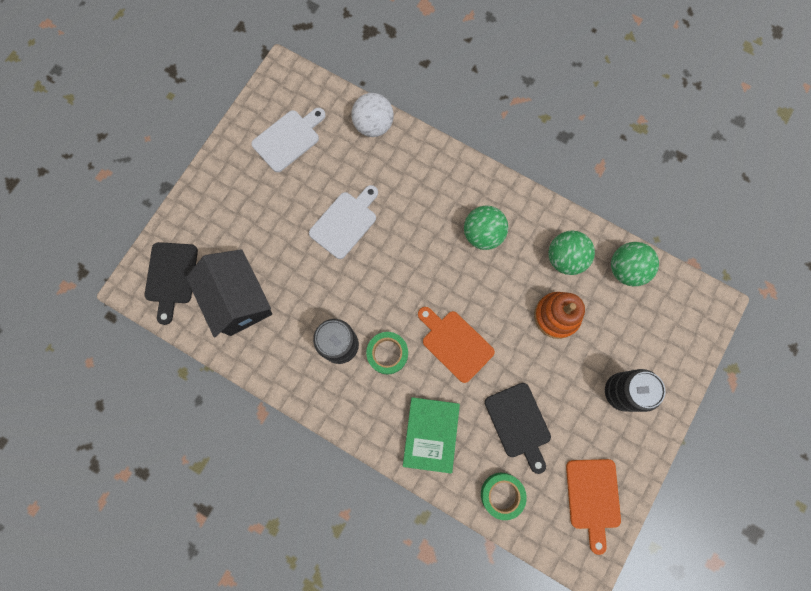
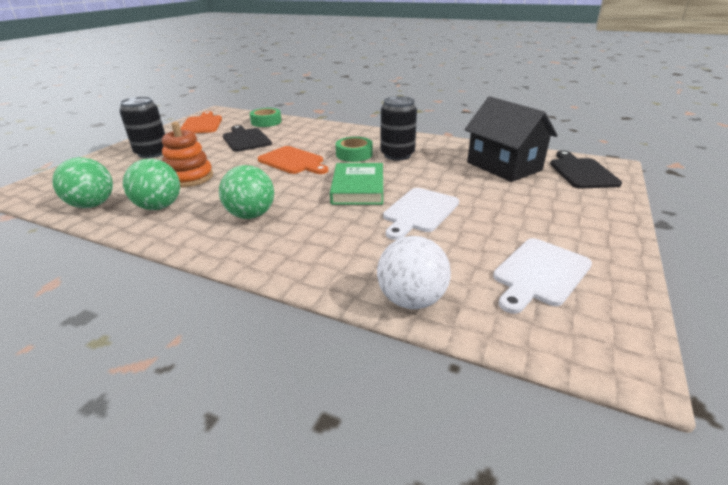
camera: 175 degrees right, 45 degrees down
(430, 434) = (316, 133): green book -> green book (358, 188)

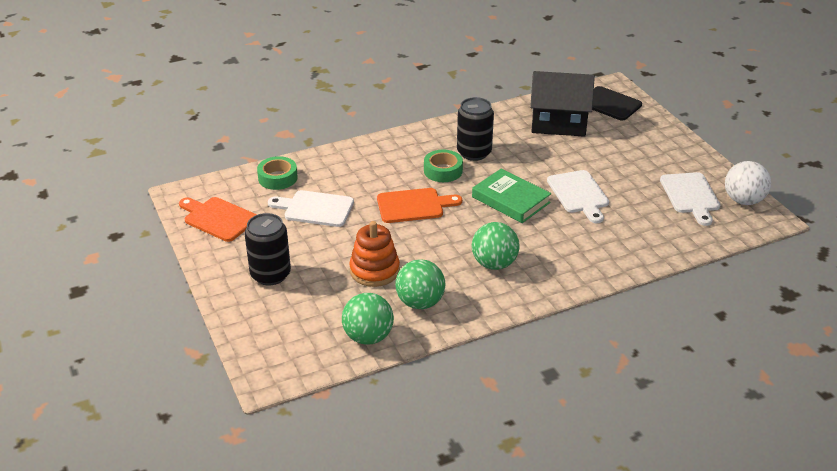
camera: 50 degrees left, 5 degrees up
(246, 139) = (315, 209): black cutting board -> white cutting board
(411, 300) = (667, 248): white ball -> white ball (743, 200)

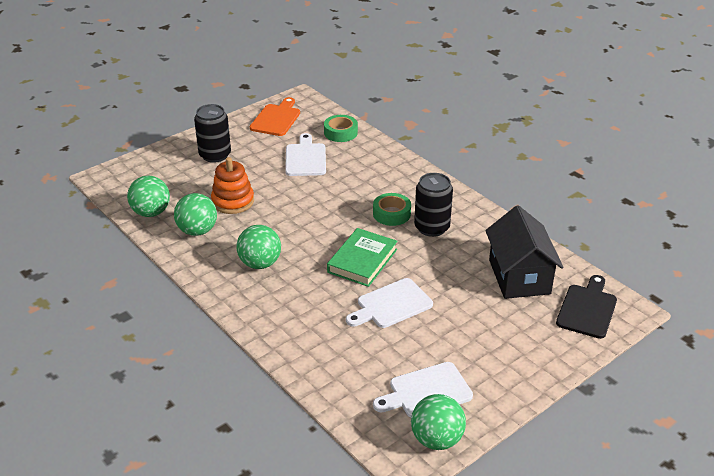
camera: 75 degrees right, 0 degrees up
(413, 206) = (330, 206): orange cutting board -> none
(743, 200) = (436, 439): white ball -> green ball

